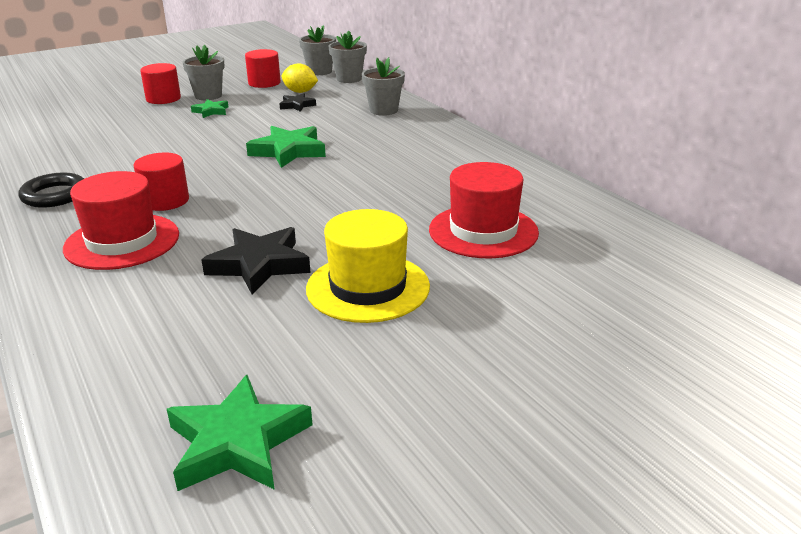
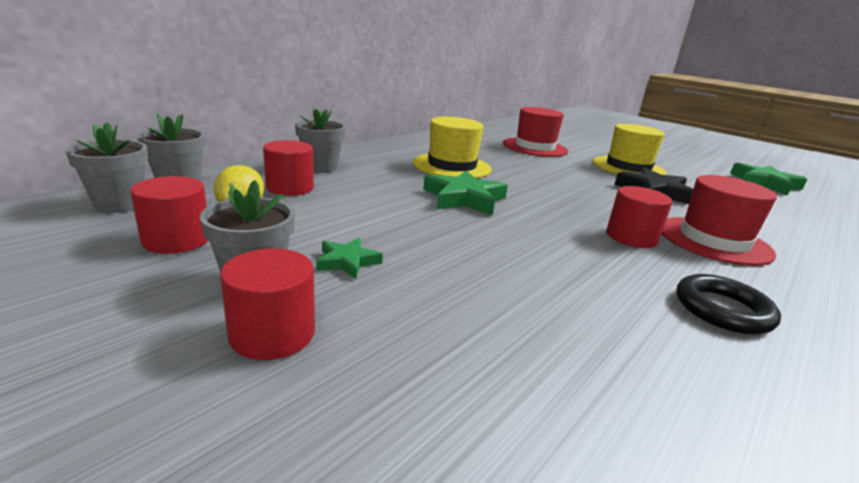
camera: 110 degrees left, 5 degrees down
(297, 105) = (307, 206): black star -> none
(335, 102) = (290, 188): none -> red cylinder
(384, 159) = (452, 166): none -> yellow hat

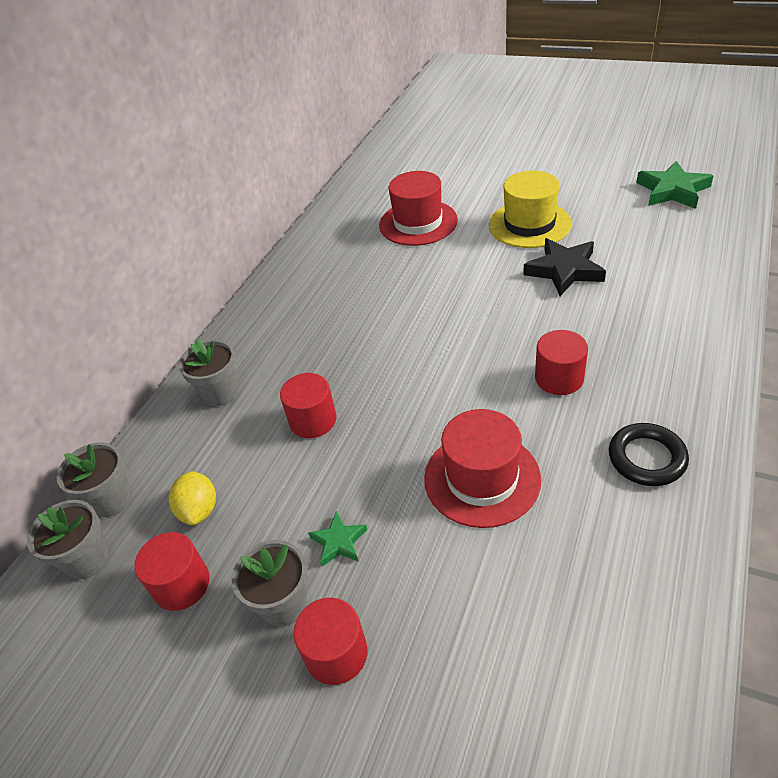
camera: 10 degrees left, 20 degrees up
(290, 188) = (217, 449): red cylinder -> red cylinder (313, 420)
(452, 166) = (349, 318): yellow hat -> none
(464, 198) = (389, 383): green star -> none
(713, 240) = (631, 346): red hat -> red hat (482, 478)

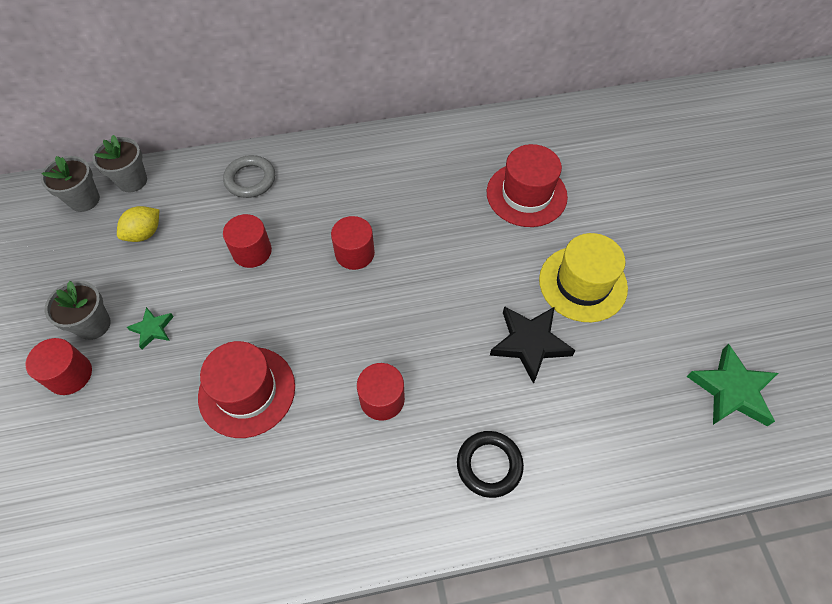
camera: 50 degrees right, 15 degrees up
(182, 584) = (86, 260): red cylinder -> red cylinder (354, 253)
(220, 393) = (250, 179): grey flower pot -> grey ring
(646, 458) = (322, 503): black ring -> black ring (489, 465)

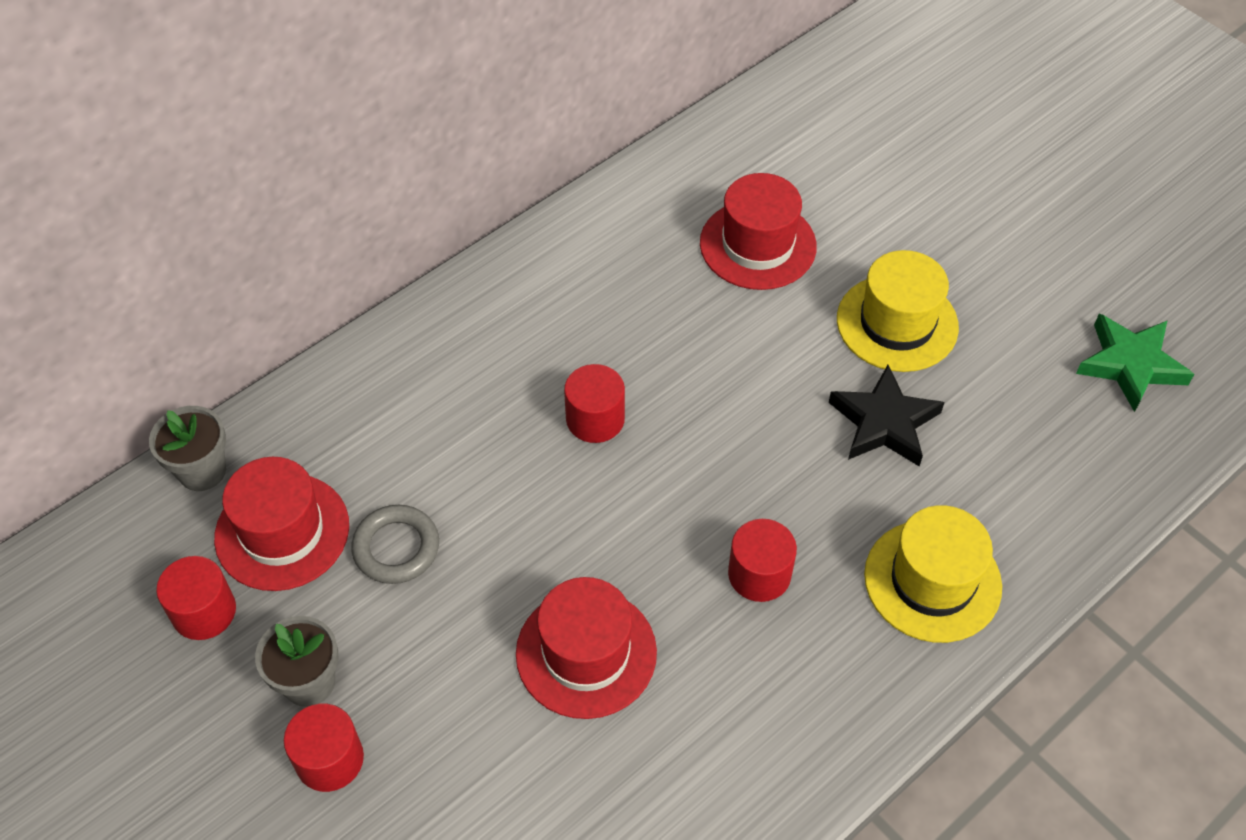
camera: 30 degrees left, 5 degrees down
(84, 200) = (150, 530): grey flower pot -> none
(144, 233) = (282, 532): yellow lemon -> red hat
(152, 329) = (398, 645): green star -> none
(250, 179) = (377, 390): grey ring -> grey ring (396, 548)
(252, 251) = (455, 482): red cylinder -> red cylinder (204, 611)
(489, 465) = (932, 581): black ring -> yellow hat

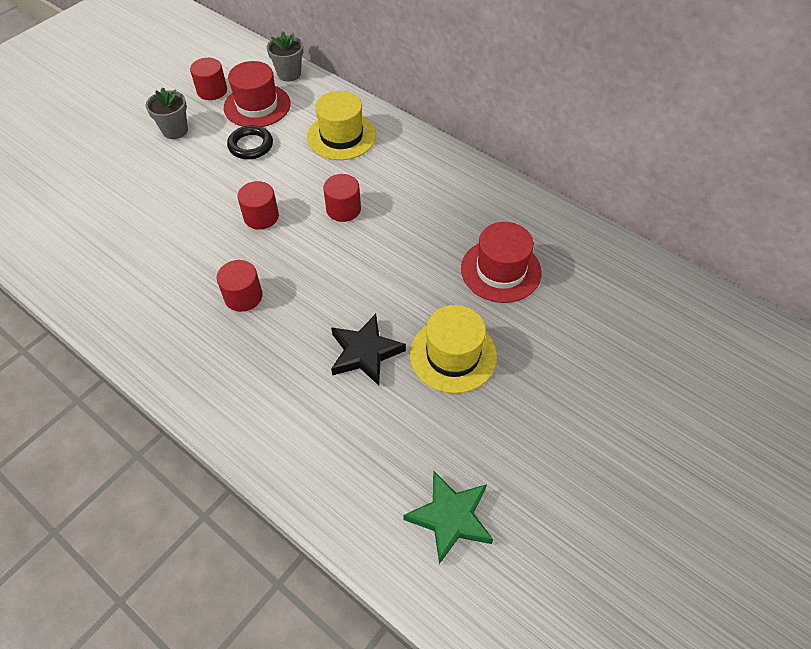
camera: 80 degrees right, 0 degrees up
(329, 759) = (135, 144): red cylinder -> red cylinder (261, 216)
(396, 548) = (251, 145): grey ring -> black ring
(586, 653) = (190, 226): red hat -> none
(932, 581) = (243, 387): yellow hat -> yellow hat (341, 136)

